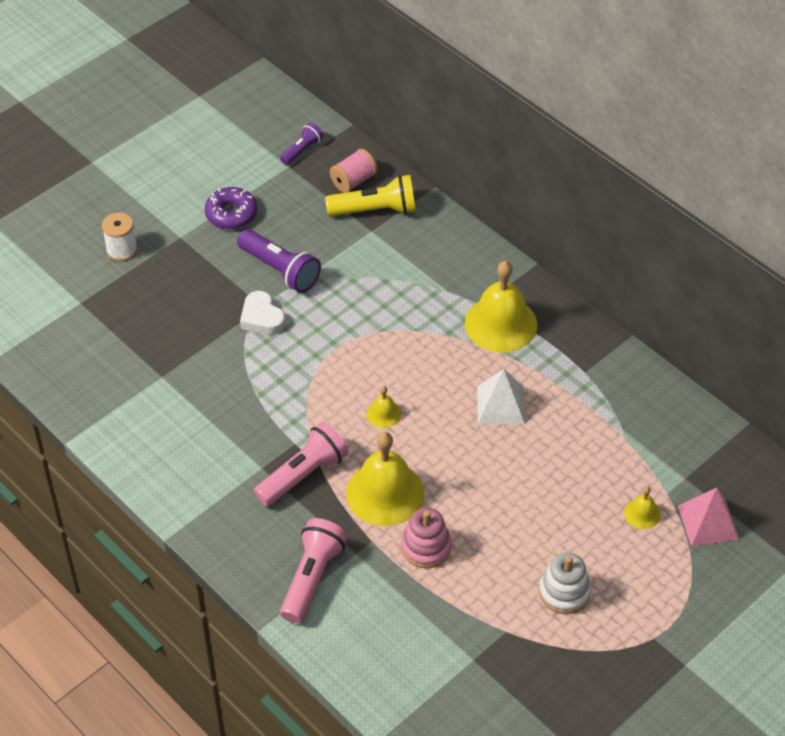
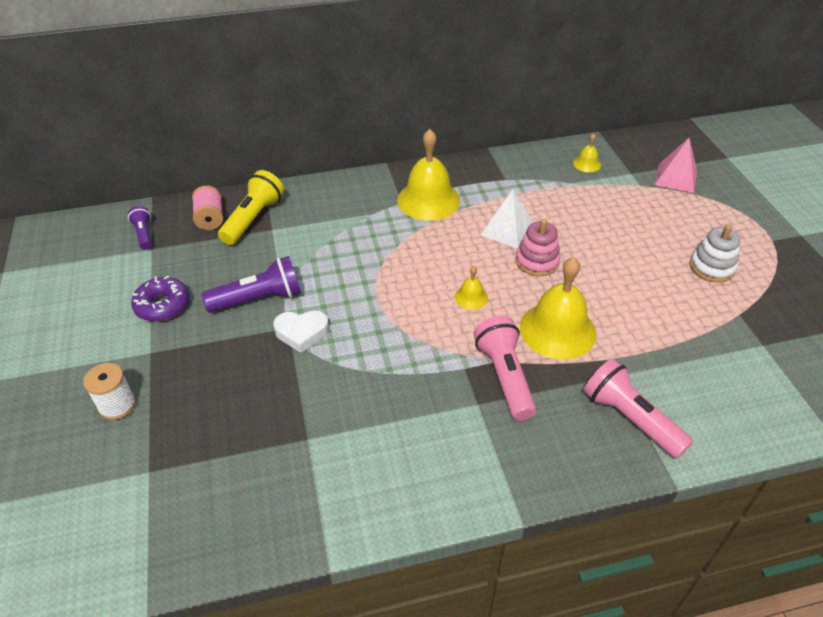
camera: 60 degrees left, 5 degrees down
(426, 547) = (630, 327): pink stacking toy -> pink stacking toy (537, 261)
(642, 513) = (653, 203): yellow bell -> yellow bell (587, 164)

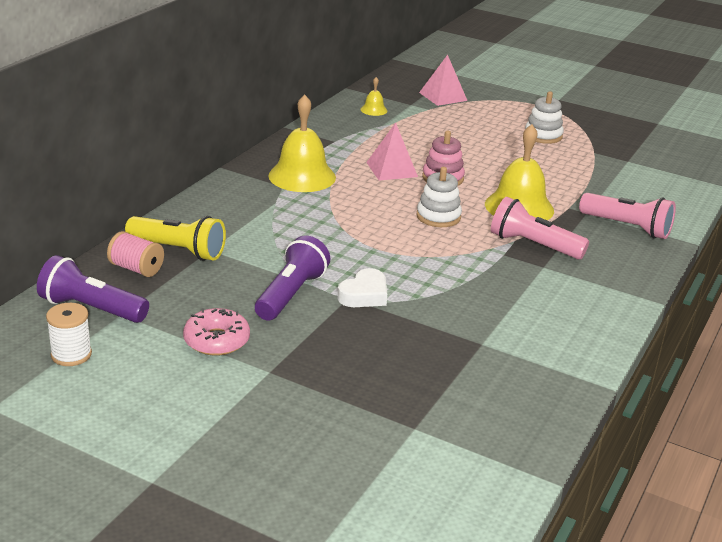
camera: 50 degrees left, 15 degrees down
(117, 405) = (311, 413): white spool -> white spool (71, 355)
(144, 234) = (91, 308): purple flashlight -> purple flashlight, size x1.75
(162, 305) = (216, 340): purple donut -> pink donut
(253, 219) = (179, 250): yellow flashlight -> yellow flashlight turned 135 degrees clockwise
(471, 297) = (438, 216): yellow bell -> white stacking toy
(507, 230) = (391, 169): white pyramid -> pink pyramid
(630, 418) = (627, 227): pink flashlight -> pink flashlight turned 150 degrees counterclockwise

